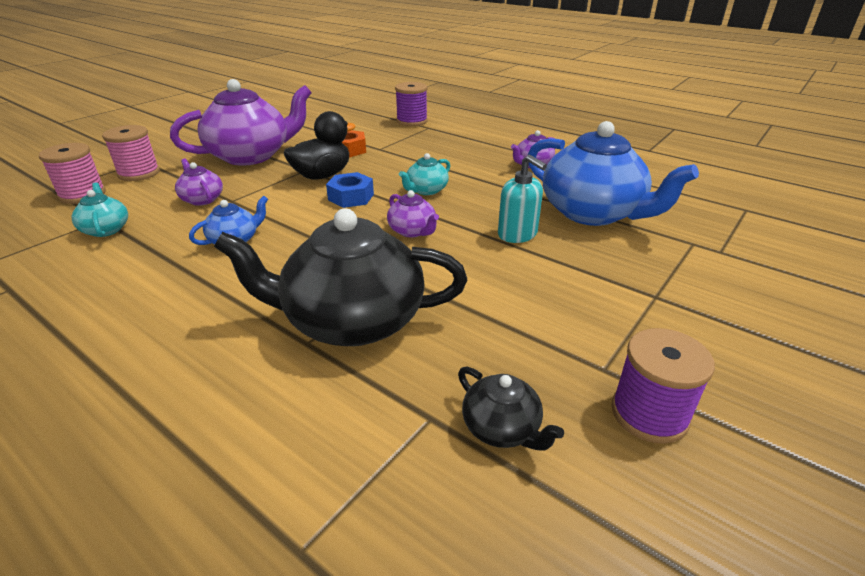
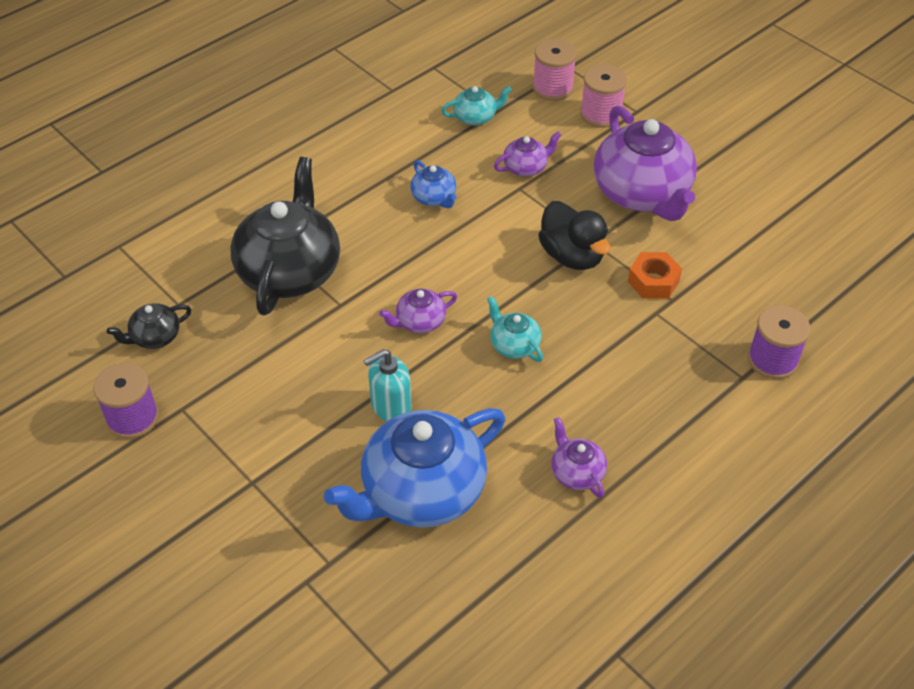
camera: 100 degrees right, 15 degrees up
(351, 197) = (508, 278): blue nut -> none

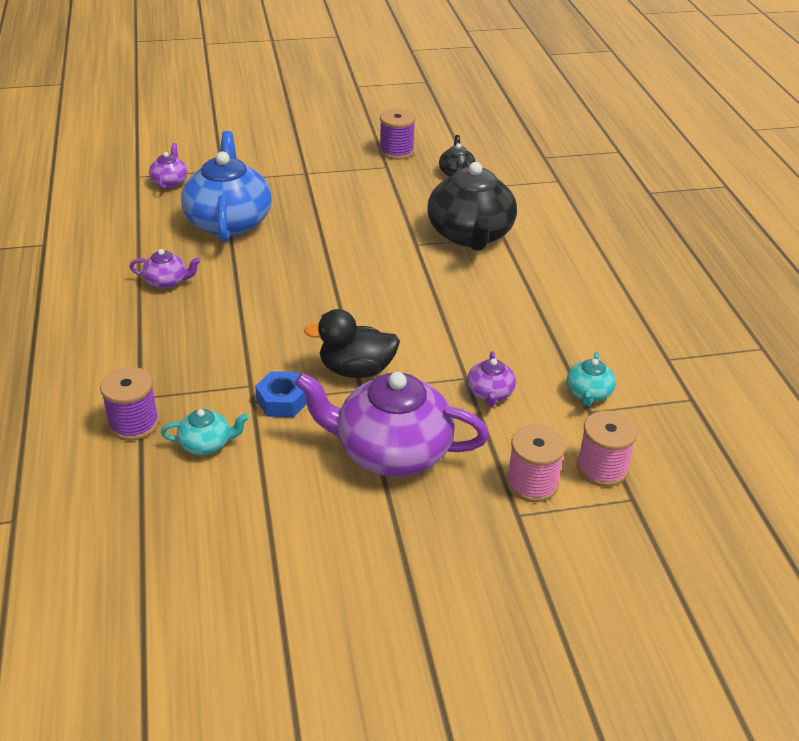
camera: 120 degrees right, 10 degrees down
(290, 271) = (470, 235): black teapot -> black teapot turned 45 degrees clockwise
(390, 406) = (305, 233): turquoise soap dispenser -> none
(420, 322) = (364, 270): purple teapot -> purple teapot (170, 182)
(434, 198) = (493, 326): blue teapot -> none
(514, 345) = (298, 301): turquoise teapot -> turquoise teapot (206, 444)
(653, 281) = (282, 401): orange nut -> blue nut

